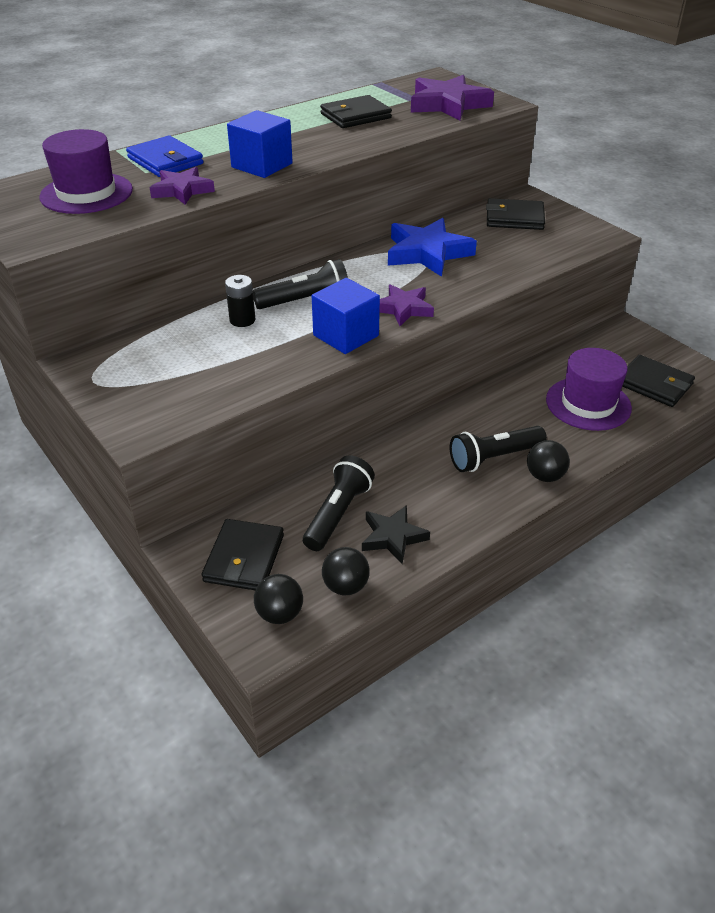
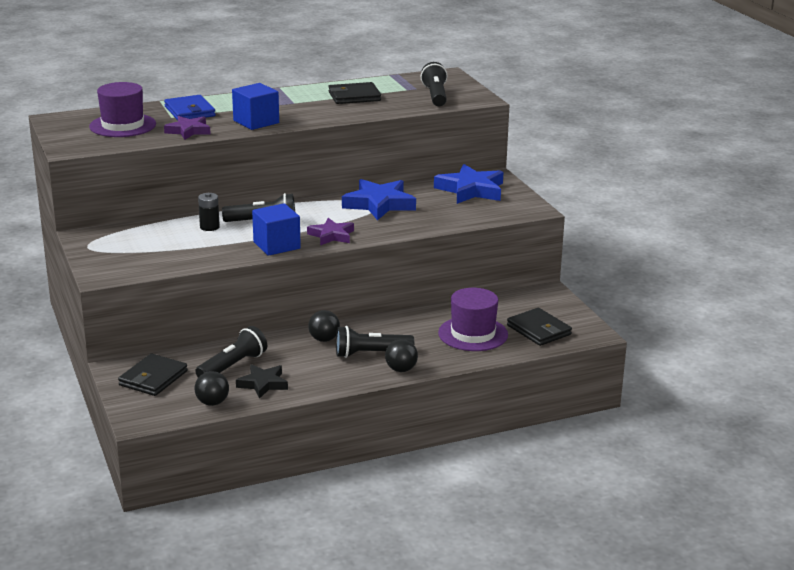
camera: 15 degrees right, 15 degrees down
(280, 614) = (159, 408): black ball -> black ball (324, 339)
(448, 104) = (435, 96): purple star -> black flashlight
(514, 218) = (471, 190): black wallet -> blue star

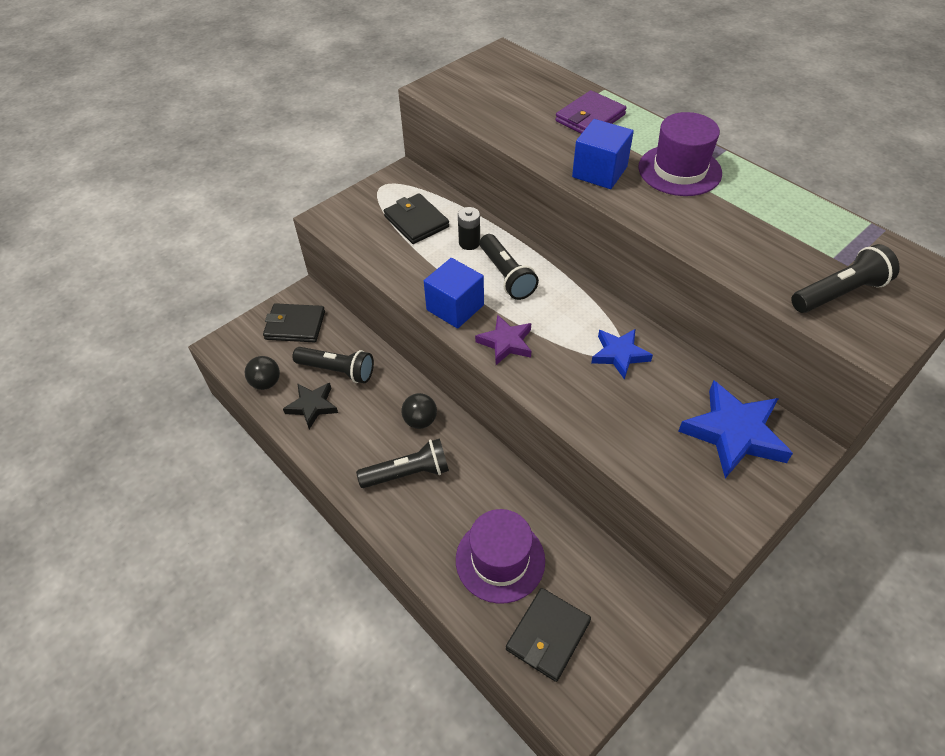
camera: 70 degrees right, 25 degrees up
(122, 125) = (516, 93): purple hat -> purple hat (679, 170)
(188, 131) = (534, 137): purple star -> none
(189, 111) = (590, 118): blue wallet -> purple wallet
(354, 96) = (756, 219): black wallet -> black wallet (416, 221)
(371, 354) = (408, 473): black flashlight -> black flashlight turned 105 degrees clockwise
(379, 204) = (619, 355): blue star -> blue star, size x0.62
(401, 369) = (385, 514): black ball -> none

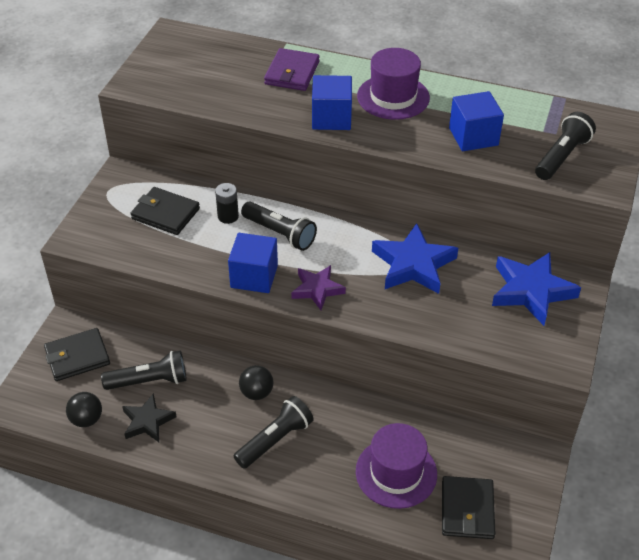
camera: 30 degrees left, 5 degrees down
(619, 355) = (413, 265): blue star -> blue star, size x1.63
(743, 237) = (473, 136): none -> blue cube

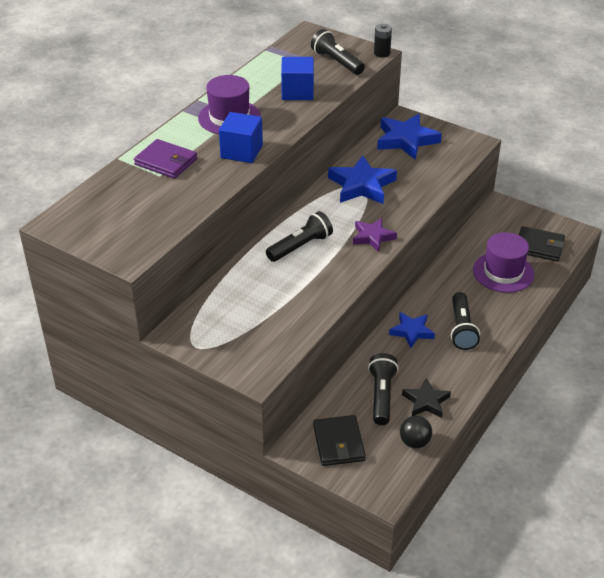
camera: 75 degrees left, 5 degrees down
(165, 214) = (246, 311): black wallet -> none
(228, 216) = (266, 273): black battery -> black battery (382, 53)
(254, 276) = (346, 268): blue cube -> none
(256, 393) = (412, 331): black ball -> blue star
(275, 440) = (461, 328): black flashlight -> black flashlight turned 150 degrees counterclockwise

